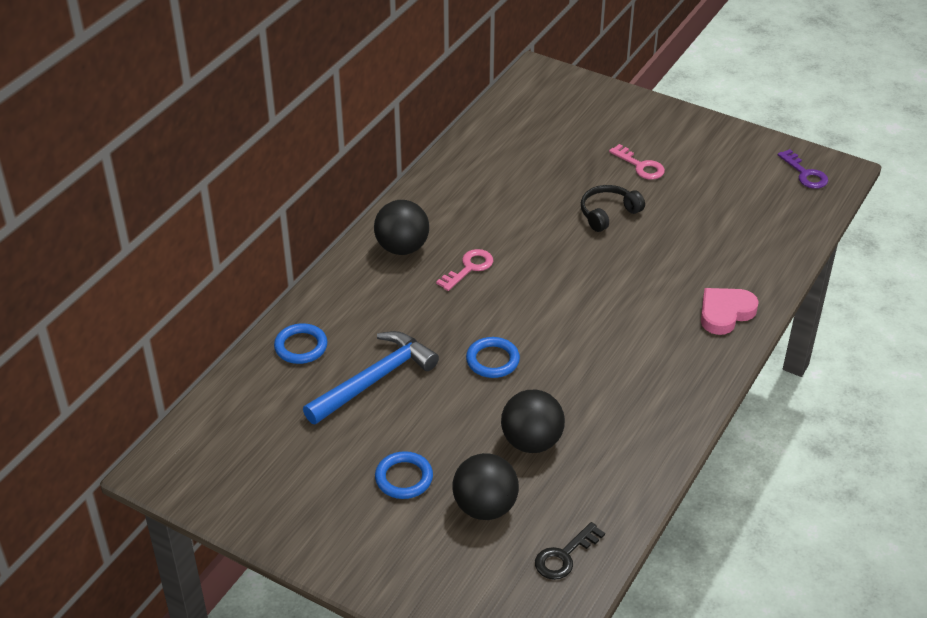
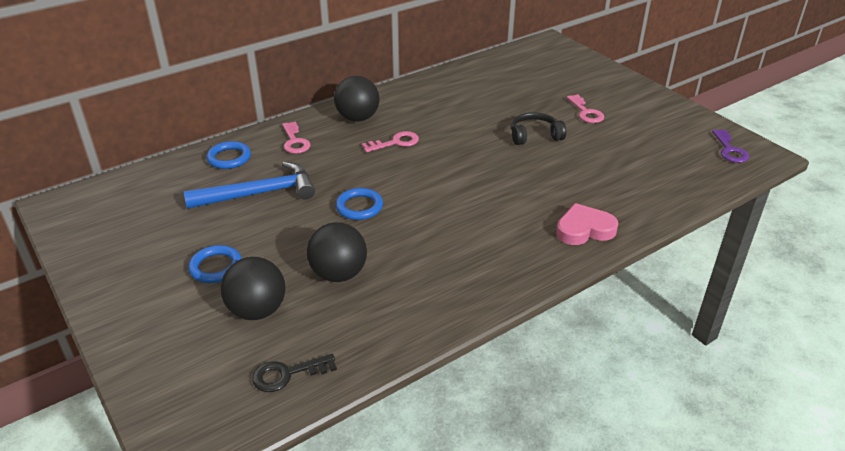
camera: 25 degrees right, 5 degrees down
(356, 301) = (295, 141): none -> pink key

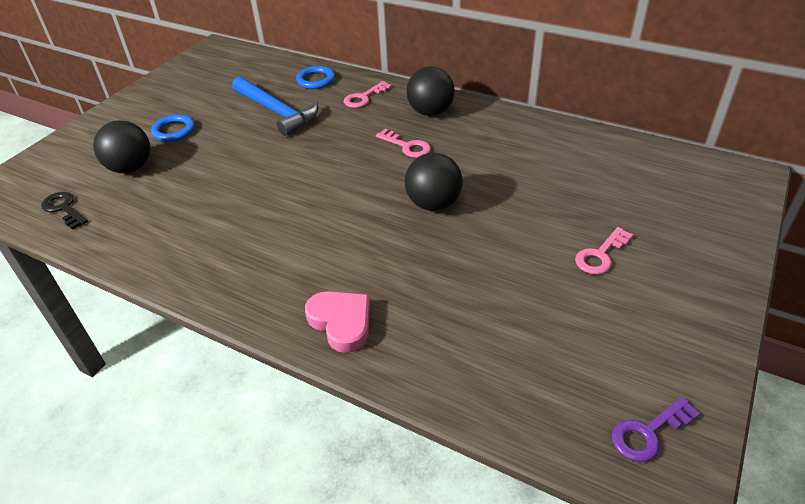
camera: 65 degrees right, 5 degrees up
(339, 274) = (190, 188): black ball -> black ball (433, 204)
(359, 207) = (289, 164): blue ring -> none
(535, 136) = (503, 230): black headphones -> none

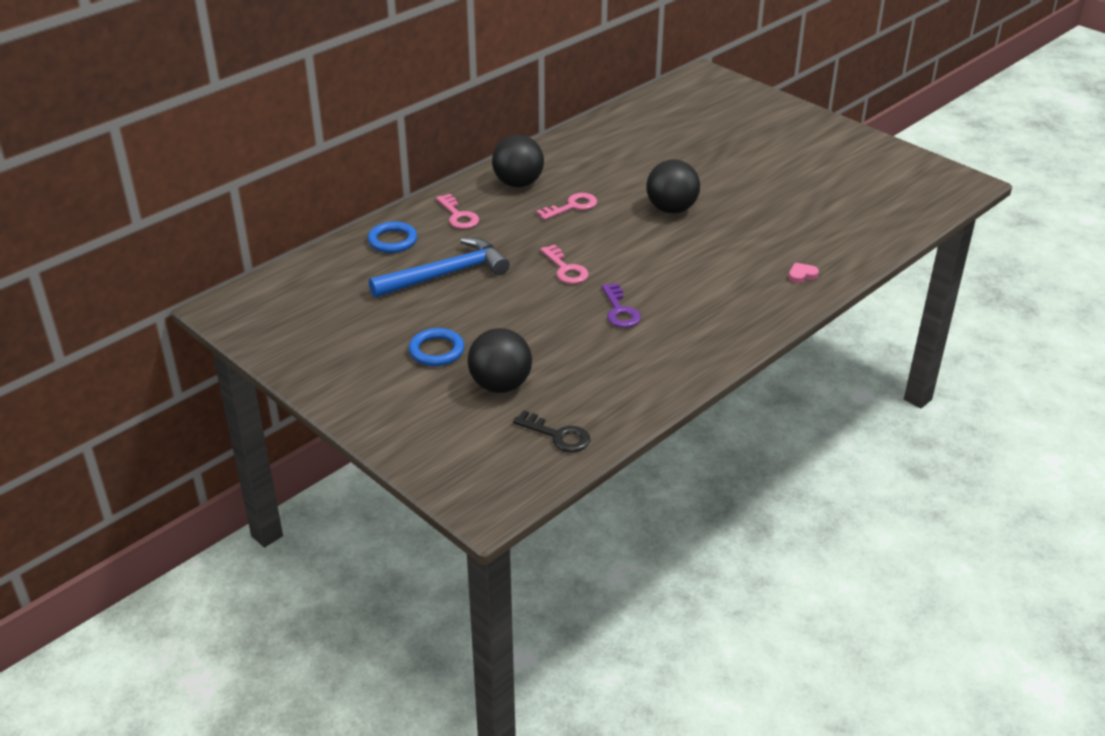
camera: 75 degrees left, 5 degrees down
(64, 209) = (557, 435): black key -> black key turned 120 degrees counterclockwise
(341, 322) = (802, 275): pink heart -> pink heart, size x0.49
(600, 255) = (769, 154): pink key -> pink key (565, 269)
(648, 433) = (930, 181): purple key -> purple key (620, 310)

